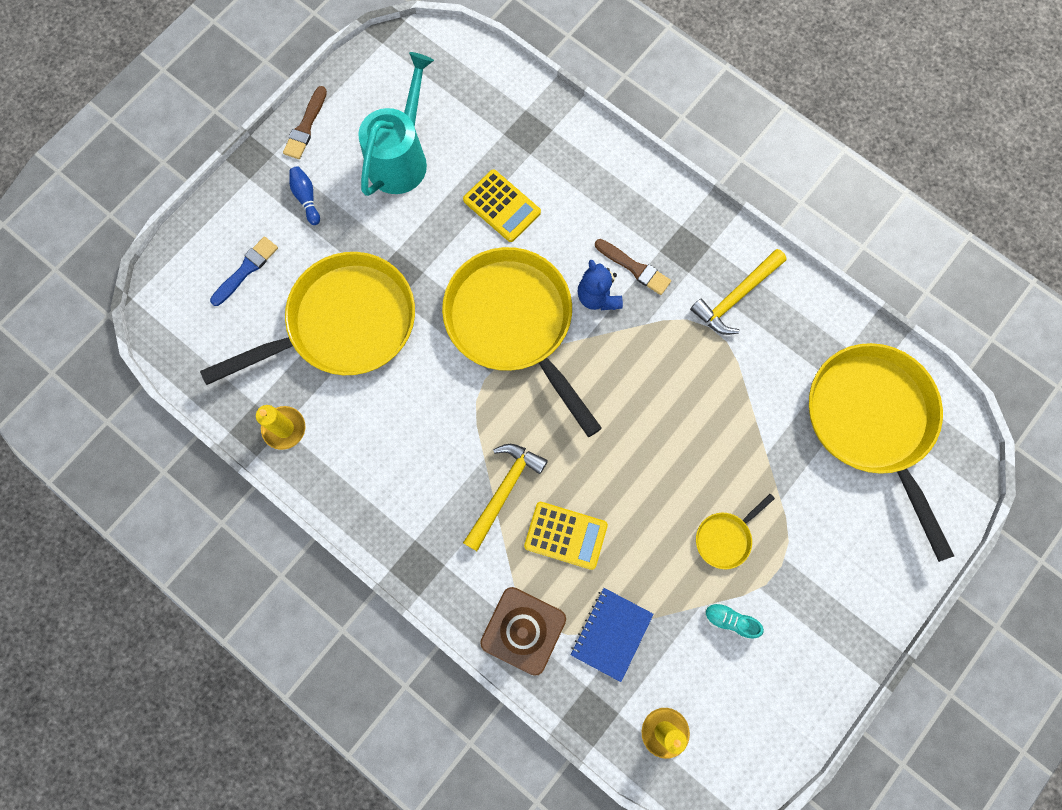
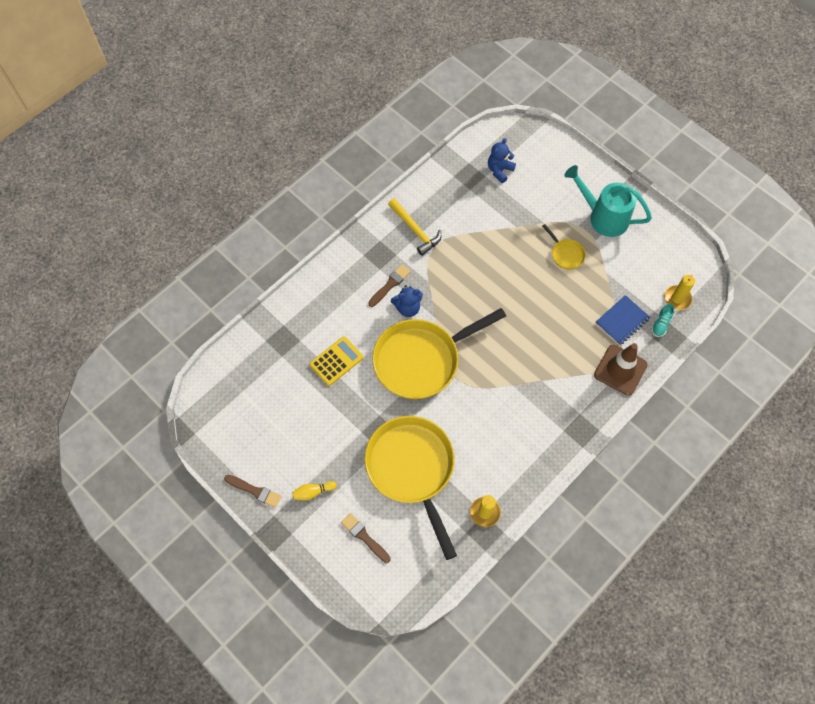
camera: 85 degrees left, 10 degrees down
(246, 269) = (364, 537): blue brush -> brown brush
(306, 198) = (313, 492): blue bowling pin -> yellow bowling pin
(401, 157) = (290, 424): turquoise watering can -> turquoise watering can (603, 216)
(504, 491) = (533, 374): yellow hammer -> none
(565, 535) = (562, 341): yellow calculator -> none
(611, 634) = (622, 321): blue notebook -> blue notebook turned 75 degrees counterclockwise
(730, 620) = (614, 257): turquoise shoe -> turquoise shoe (661, 324)
(872, 422) = (499, 170): yellow pan -> blue teddy bear

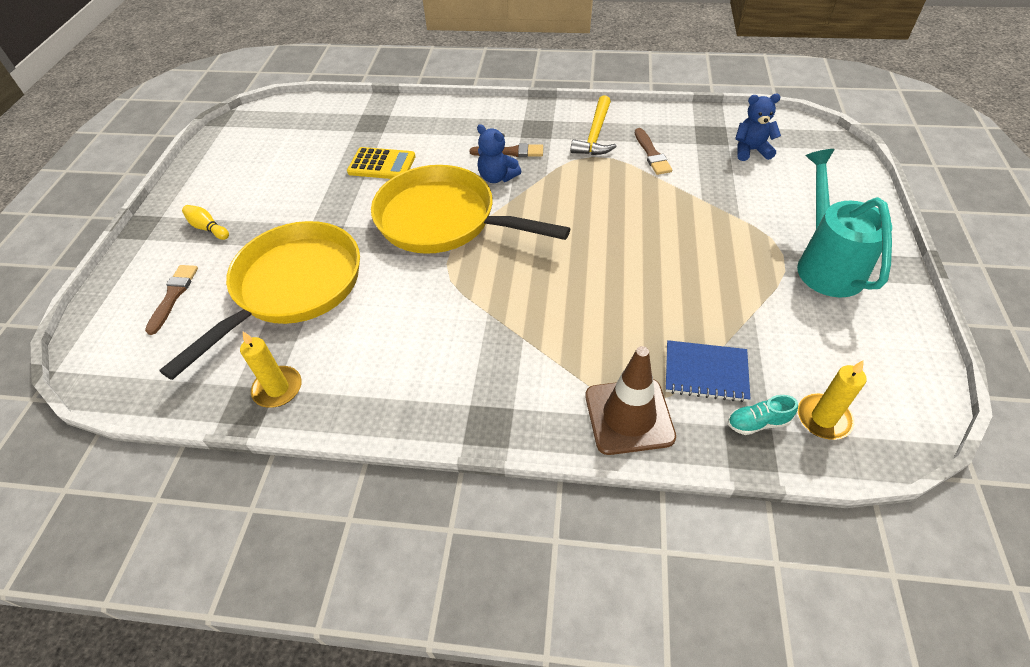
camera: 55 degrees right, 15 degrees down
(255, 491) = (183, 190): brown brush -> brown brush (652, 154)
(566, 254) = (726, 260): yellow pan -> none

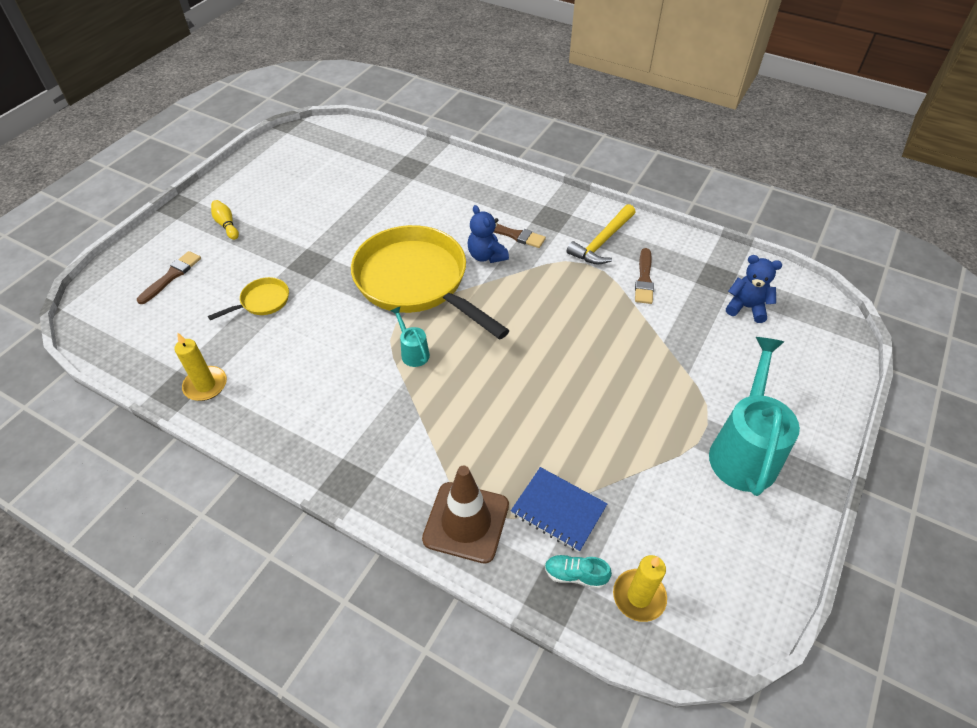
camera: 20 degrees right, 0 degrees up
(293, 288) = (262, 301): yellow pan -> yellow pan, size x0.41
(382, 164) = (394, 211): yellow calculator -> none
(480, 283) = (413, 352): none -> turquoise watering can

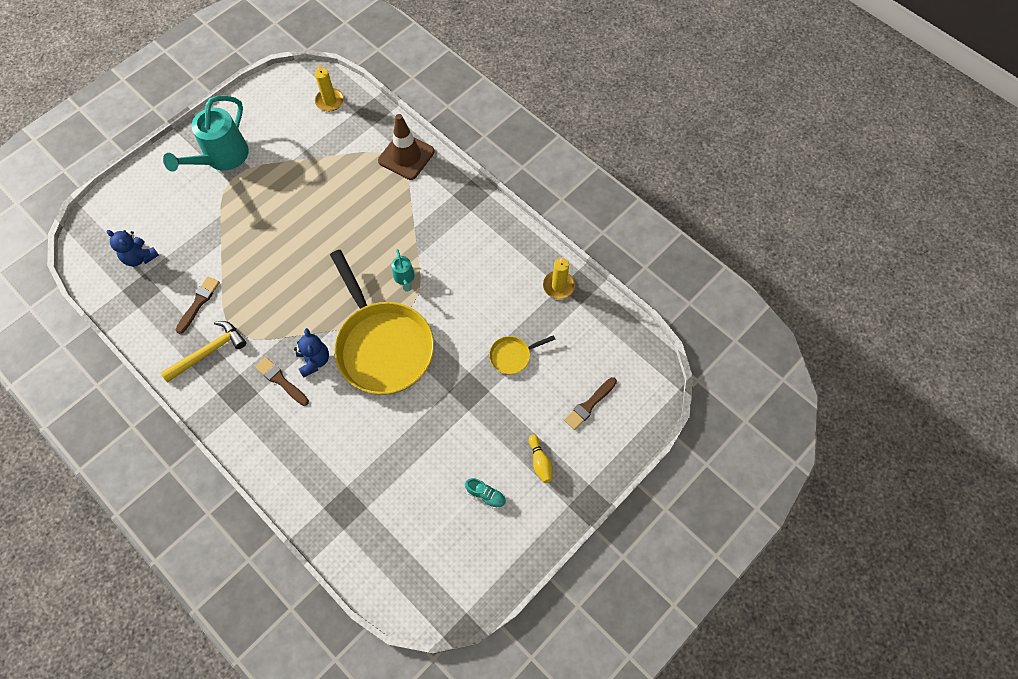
camera: 165 degrees left, 15 degrees up
(558, 510) = (351, 150): blue notebook -> none
(575, 575) = (357, 117): turquoise shoe -> turquoise shoe (486, 495)

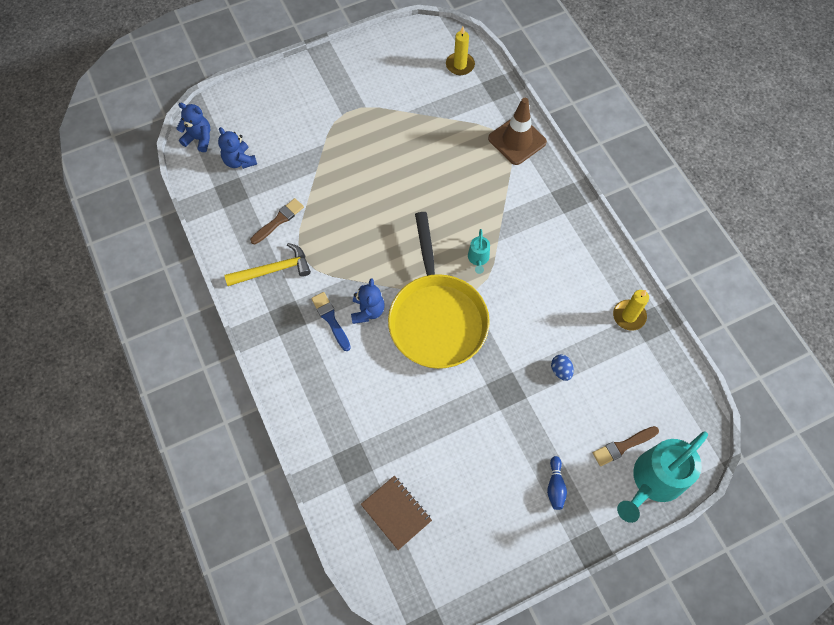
camera: 20 degrees right, 0 degrees up
(91, 248) = (199, 139): none -> blue teddy bear
(221, 158) = (342, 90): turquoise watering can -> turquoise watering can (653, 481)
(281, 380) = (330, 319): brown brush -> blue brush
(401, 539) = (396, 512): none -> brown notebook
(486, 495) = (491, 500): turquoise shoe -> none
(512, 356) = (560, 370): yellow pan -> blue egg
(540, 462) = (555, 486): yellow bowling pin -> blue bowling pin

